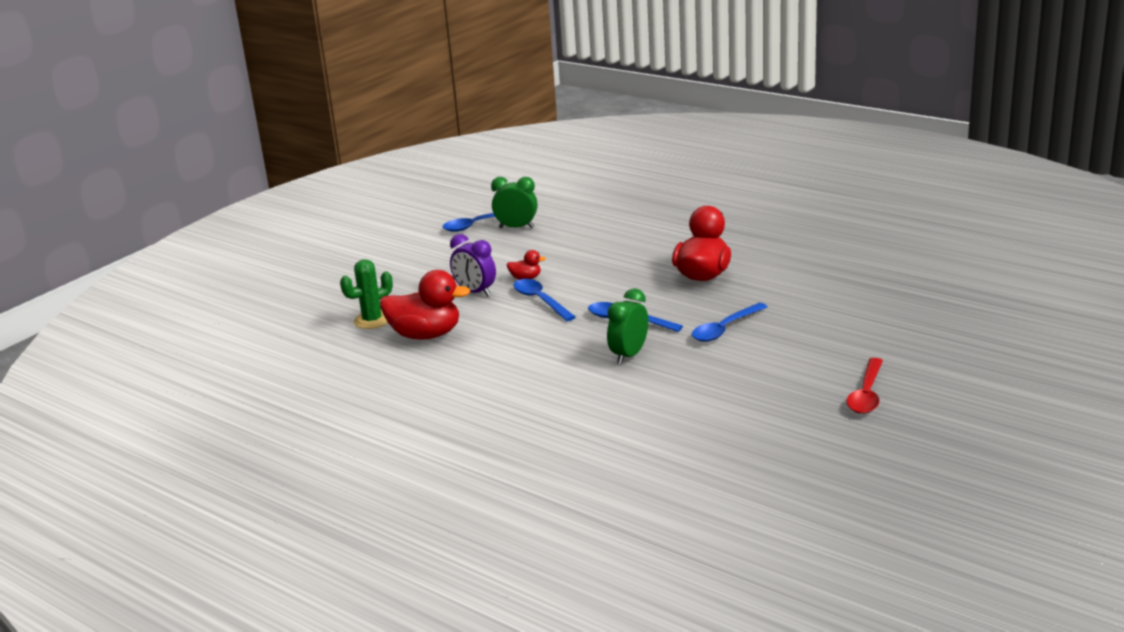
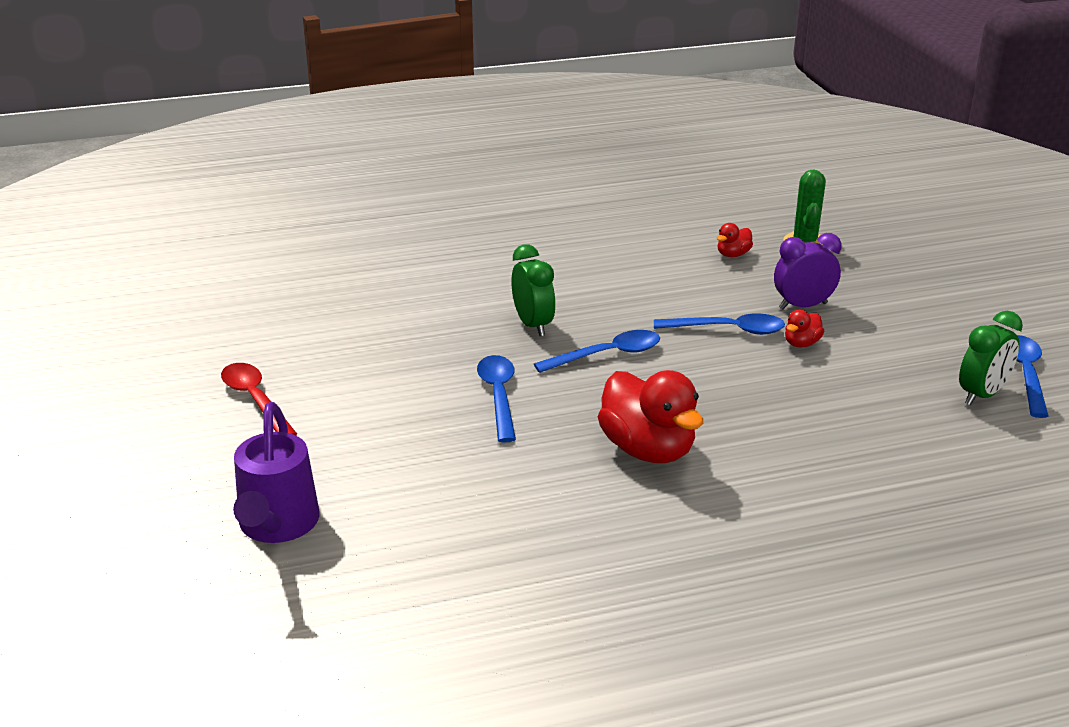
camera: 125 degrees right, 5 degrees up
(425, 335) = (733, 254): red duck -> red duck, size x0.46
(935, 326) = (277, 526): none -> purple watering can

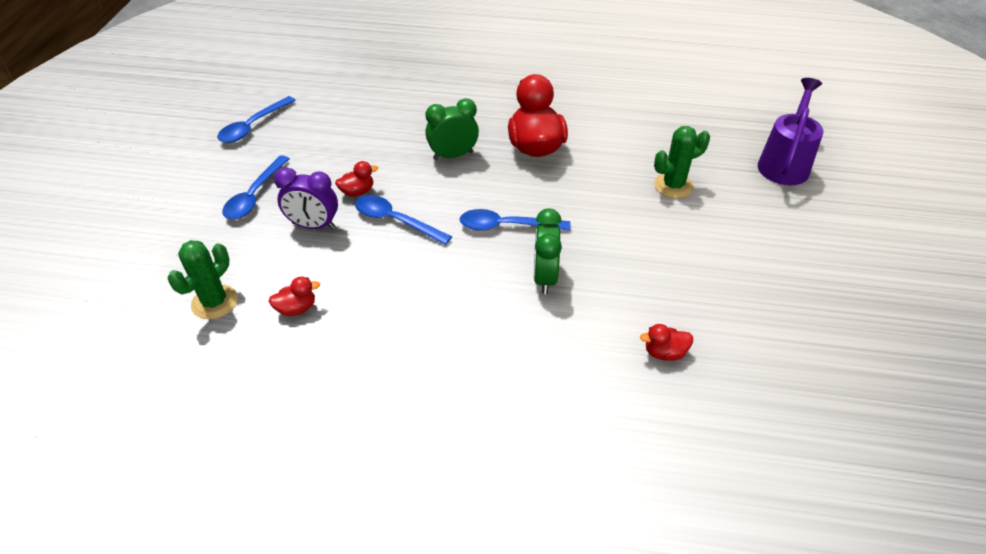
camera: 155 degrees left, 15 degrees up
(255, 400) = (802, 268): red spoon -> none
(390, 303) = (664, 353): none -> red duck
(433, 449) = (673, 186): none -> green cactus
(498, 396) = (609, 214): blue spoon -> blue spoon (254, 195)
(981, 395) = (299, 122): green clock -> green clock (453, 155)

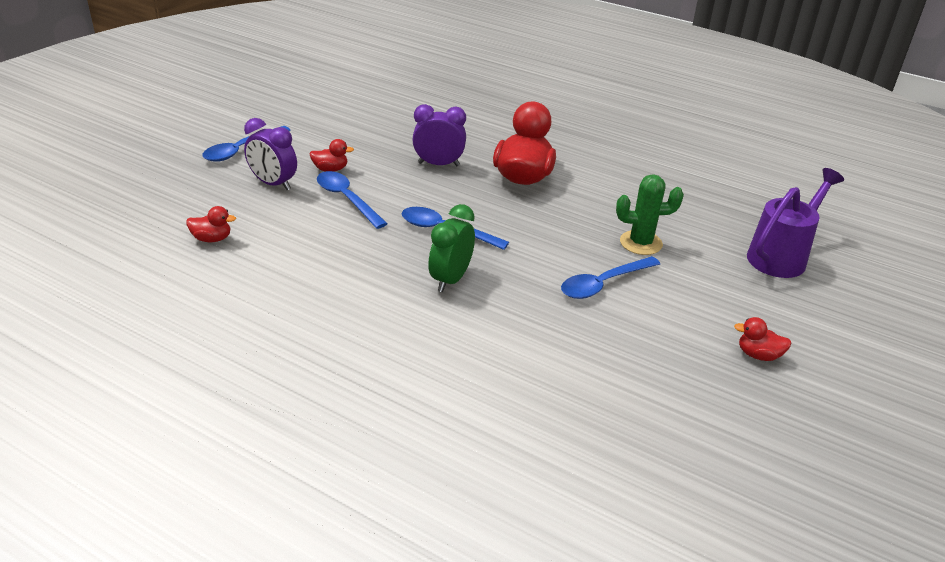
camera: 20 degrees right, 10 degrees down
(214, 302) = (150, 215): green cactus -> none
(253, 126) = (279, 100): blue spoon -> blue spoon (603, 284)
(453, 155) = (438, 164): green clock -> purple clock
(664, 353) = (522, 373): red duck -> red duck (758, 355)

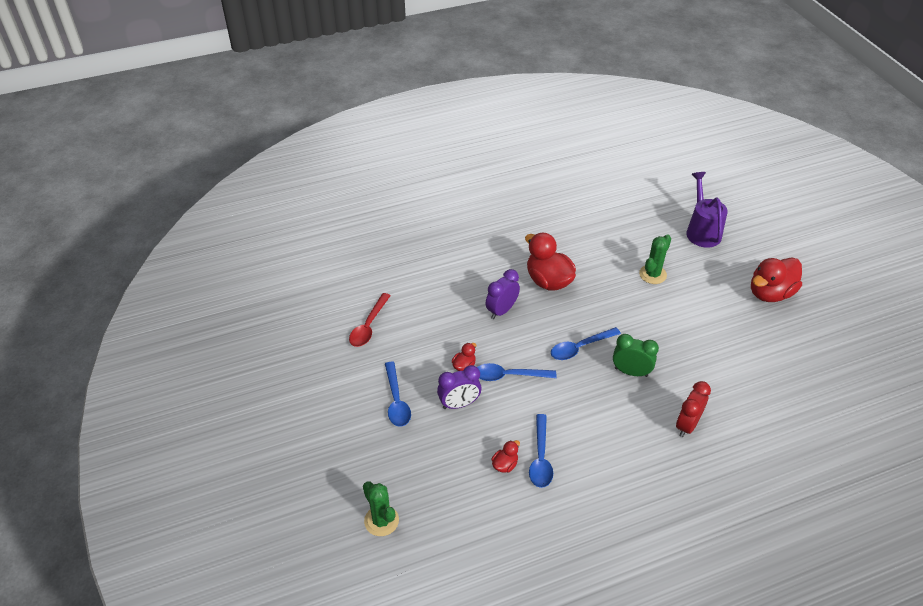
camera: 50 degrees left, 10 degrees up
(75, 193) = (381, 520): none -> green cactus
(325, 105) = (368, 326): none -> red spoon
(409, 355) = (687, 425): none -> red clock
(450, 279) = (631, 372): green clock -> green clock turned 135 degrees clockwise
(603, 284) = (678, 312): blue spoon -> blue spoon (540, 458)
(758, 355) = (770, 293): red duck -> red duck, size x2.16

